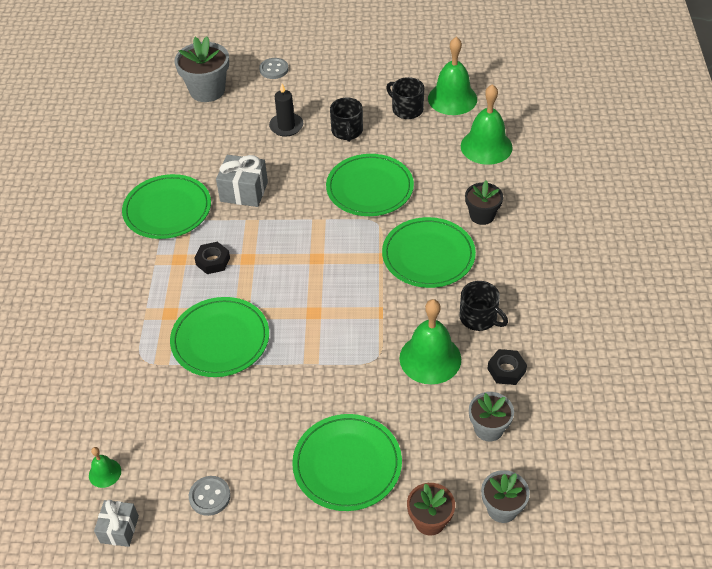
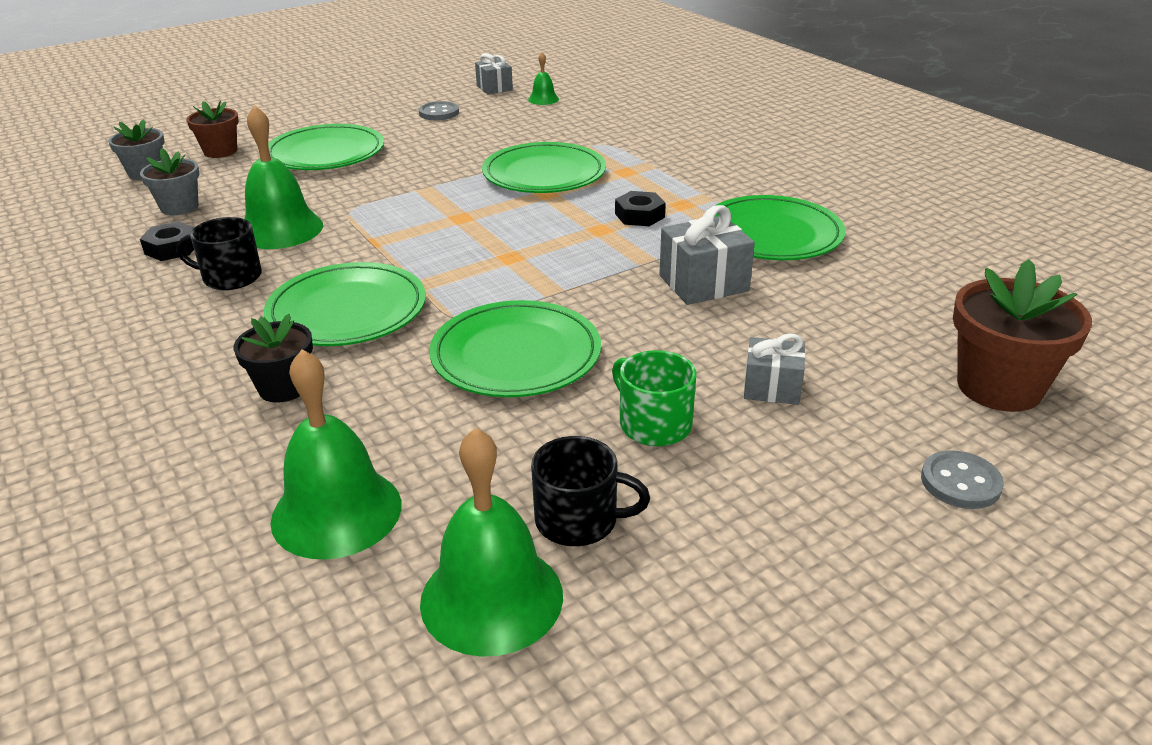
camera: 145 degrees right, 15 degrees down
(207, 90) = (999, 387): grey flower pot -> brown flower pot
(286, 126) = (772, 387): black candle -> grey gift
(347, 131) = (653, 424): black mug -> green mug

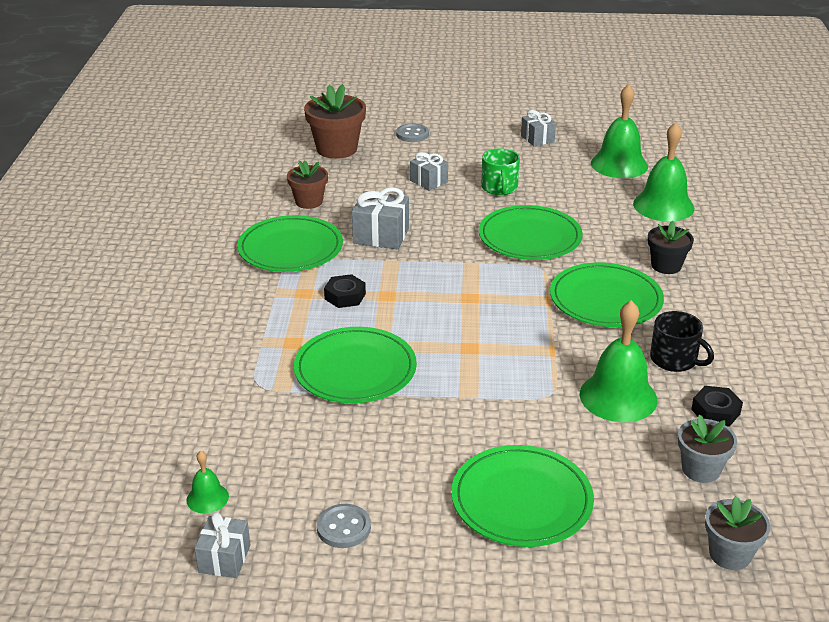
camera: 145 degrees left, 0 degrees up
(220, 151) = (635, 564): brown flower pot -> brown flower pot (309, 202)
(578, 520) = (567, 172): black mug -> none
(733, 600) = (537, 139): none -> grey gift

